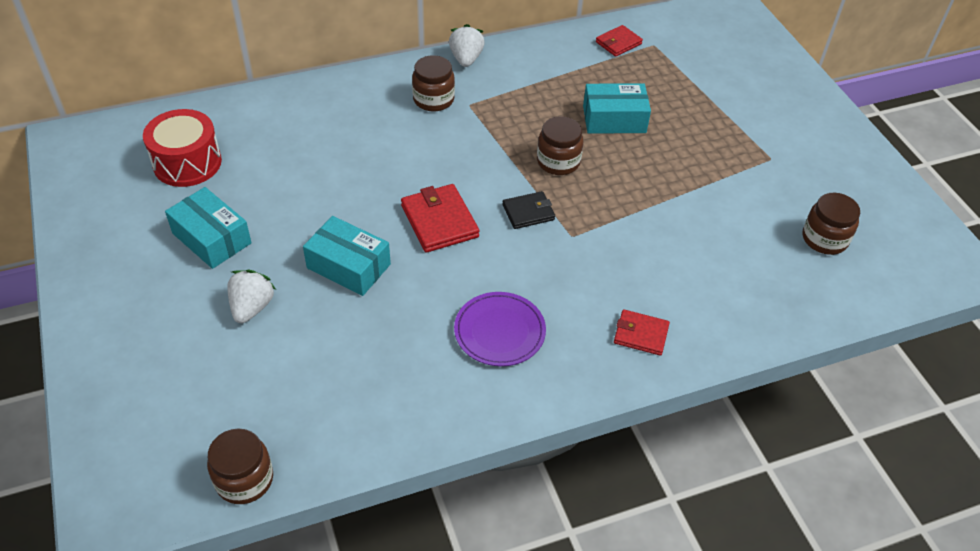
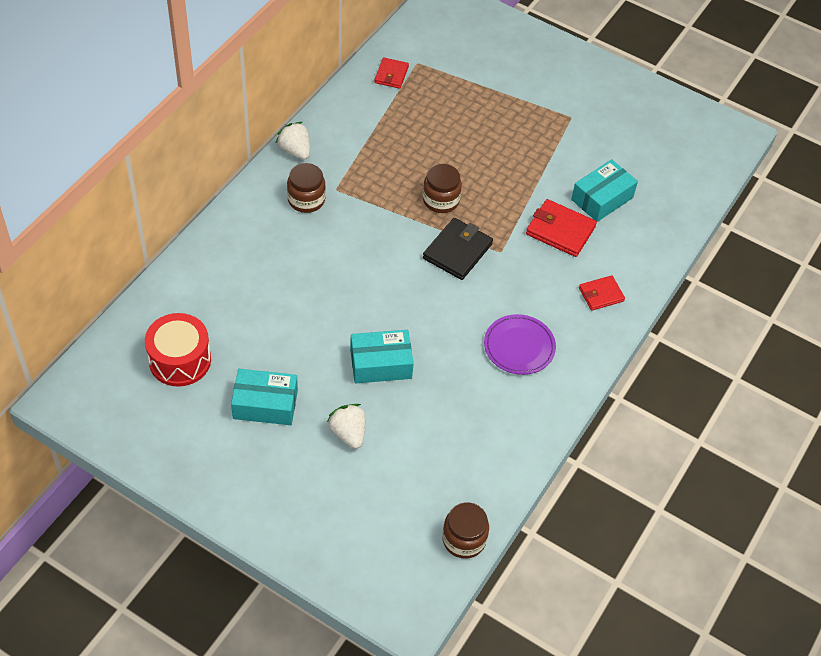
camera: 40 degrees left, 5 degrees up
(439, 221) = (407, 294): red wallet -> red wallet (560, 230)
(528, 212) = (457, 251): black wallet -> black wallet, size x1.58
(614, 119) = (446, 143): turquoise box -> turquoise box (602, 198)
(824, 239) = (649, 160): brown jar -> none

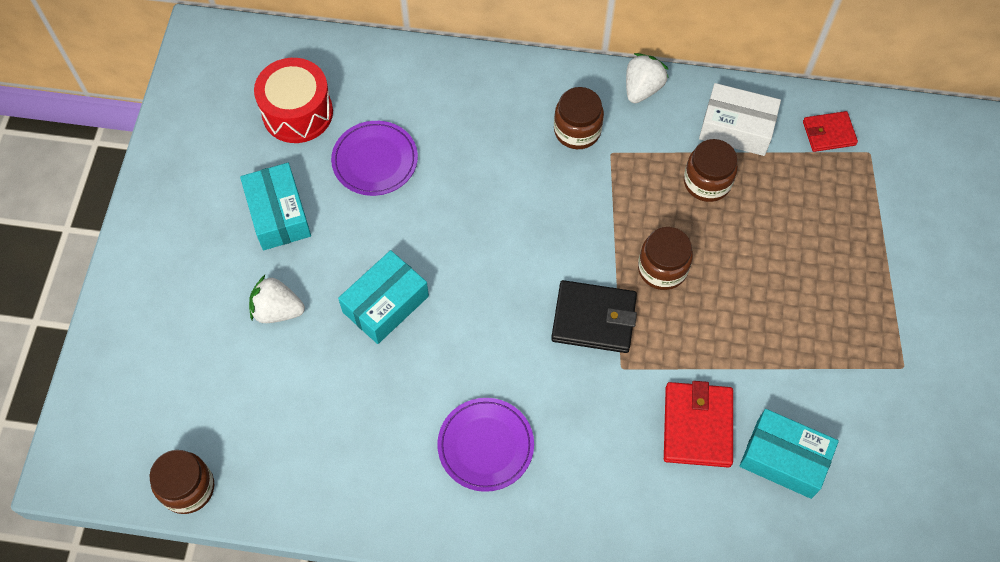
camera: 70 degrees right, 10 degrees up
(256, 326) = (375, 161): none -> purple plate
(348, 433) = (277, 310): white strawberry -> white strawberry turned 120 degrees counterclockwise
(358, 117) = (736, 128): none -> white box
(381, 364) = (385, 304): turquoise box -> turquoise box turned 75 degrees clockwise
(390, 150) = (707, 182): none -> brown jar
(601, 294) = (620, 515): red wallet -> none

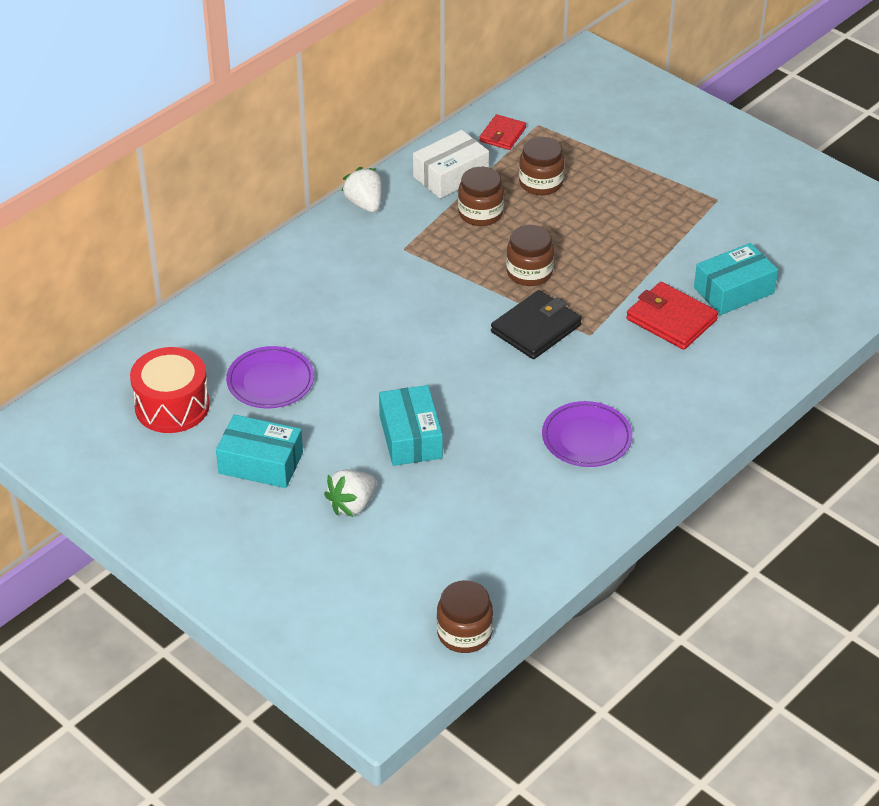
camera: 55 degrees left, 20 degrees down
(577, 130) = (365, 256): brown jar -> brown jar (541, 183)

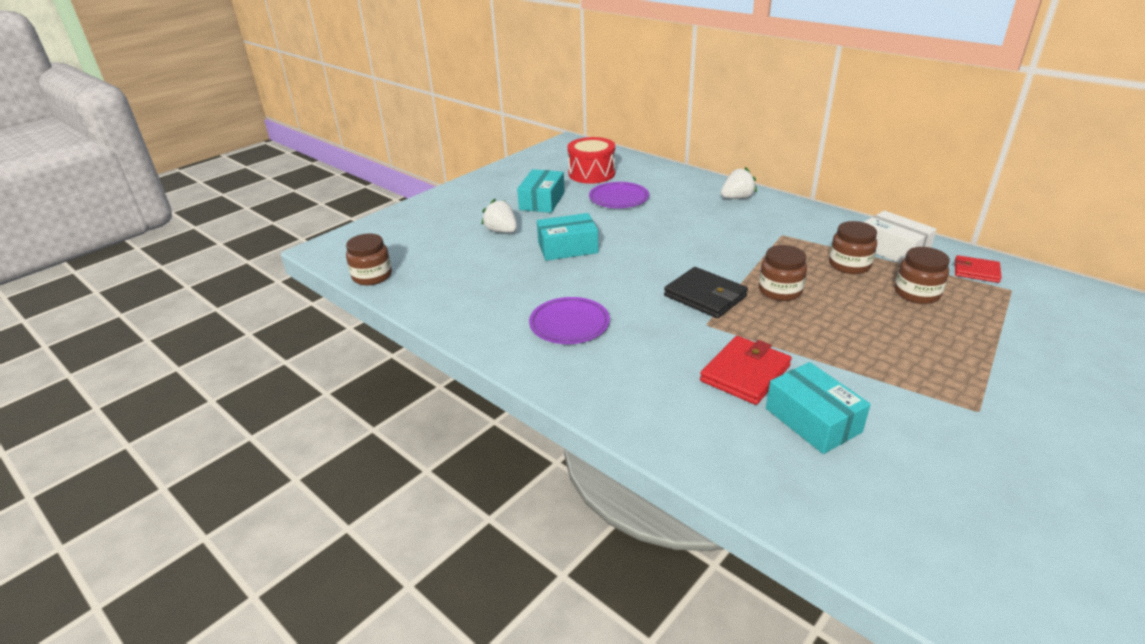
camera: 90 degrees right, 10 degrees down
(364, 204) = (828, 217): white strawberry -> white strawberry (737, 198)

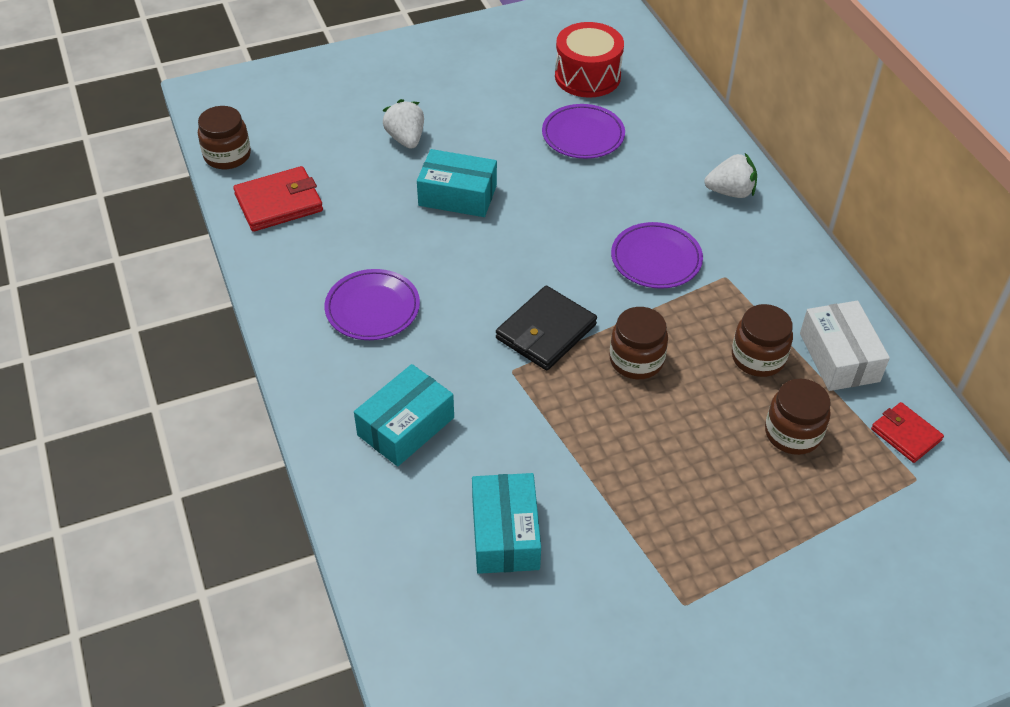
camera: 25 degrees right, 15 degrees up
(542, 201) = (489, 104): turquoise box -> turquoise box (406, 426)
(705, 296) = (546, 331): black wallet -> black wallet turned 60 degrees clockwise
(731, 239) = (656, 259): none -> purple plate
(745, 373) = (492, 450): red wallet -> red wallet (279, 203)

